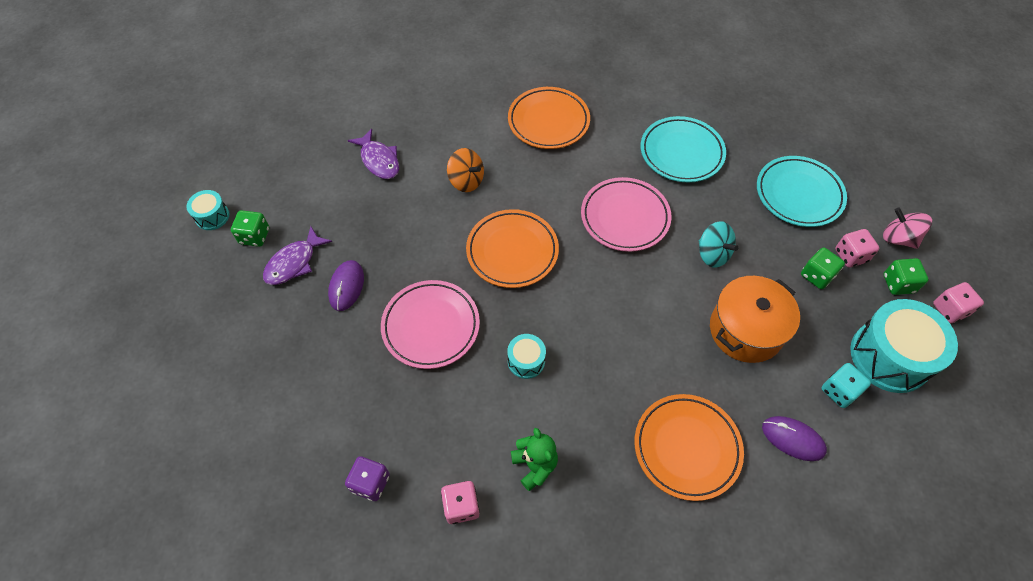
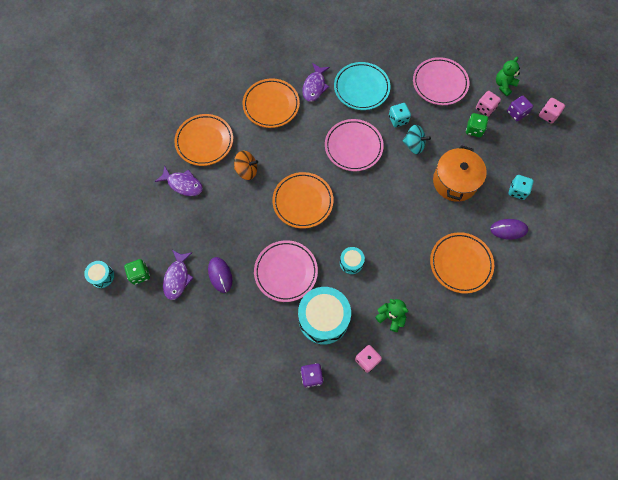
camera: 30 degrees left, 10 degrees up
(438, 125) = (204, 141): none -> orange plate
(619, 124) = (314, 86): none -> purple fish
(709, 212) = (398, 119): none -> turquoise dice
(798, 194) = (440, 83): turquoise plate -> pink plate
(889, 356) = (532, 158): turquoise drum -> turquoise drum (323, 319)
(898, 238) = (504, 85): pink spinning top -> green teddy bear
(898, 284) = (516, 113): green dice -> purple dice

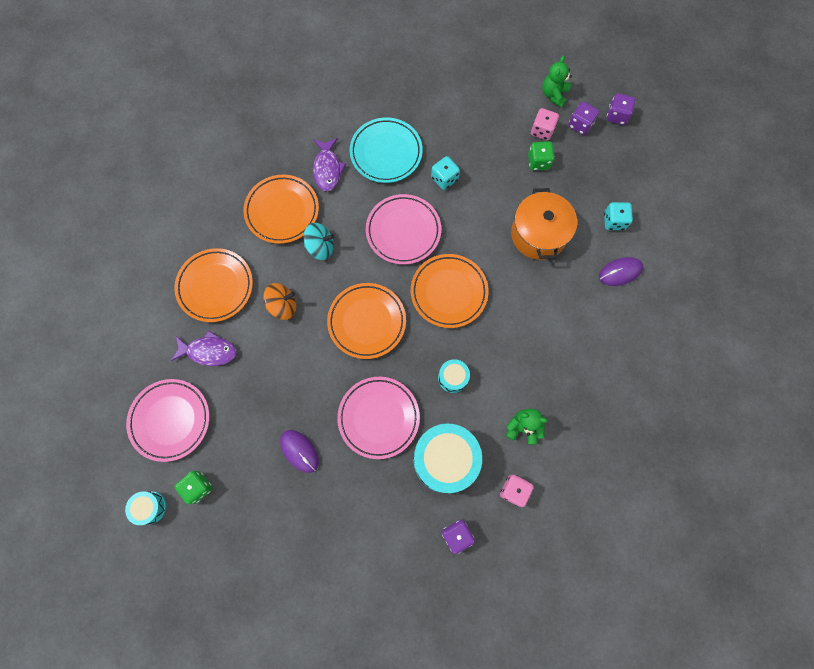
camera: 20 degrees left, 5 degrees up
(177, 278) = (247, 474): purple fish -> none
(414, 145) = (474, 204): turquoise spinning top -> turquoise spinning top (320, 247)
(440, 83) = (478, 116): pink plate -> pink plate (170, 420)
(460, 263) = (580, 333): orange plate -> orange plate (449, 292)
(548, 115) = (617, 116): pink dice -> purple dice

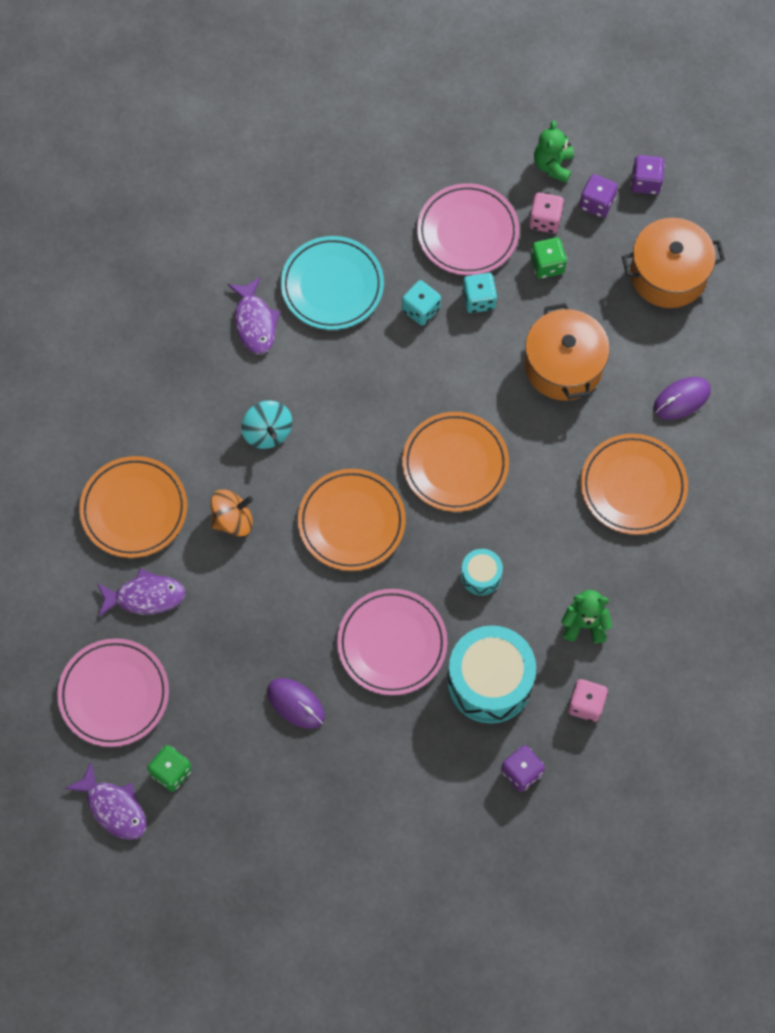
camera: 10 degrees left, 5 degrees down
(150, 507) = (114, 808): turquoise drum -> purple fish
(282, 211) = (204, 391): orange plate -> orange plate (633, 486)
(320, 247) = (267, 432): turquoise spinning top -> turquoise spinning top turned 75 degrees clockwise
(403, 231) = (377, 392): pink plate -> pink plate (467, 233)
(614, 221) = (663, 331): turquoise dice -> turquoise dice (478, 300)
(623, 182) = (668, 274): none -> orange pot

